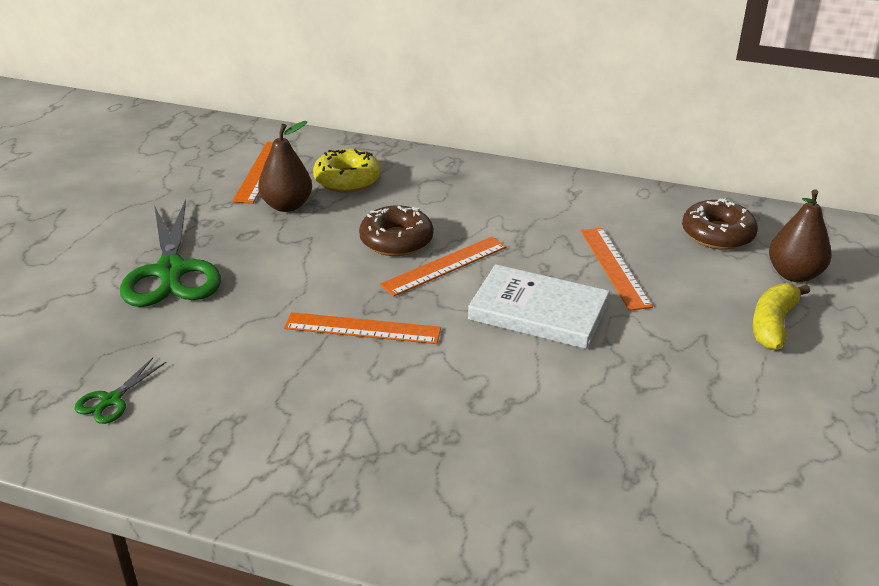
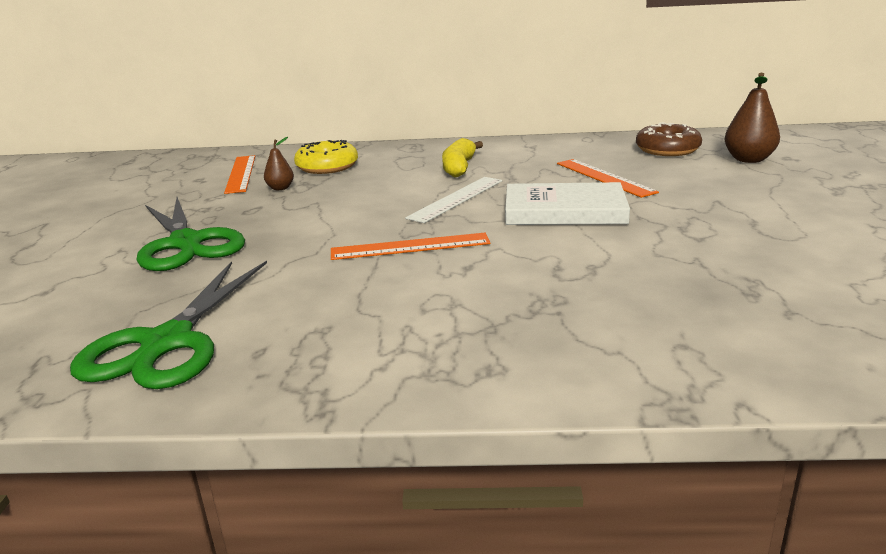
camera: 15 degrees left, 10 degrees down
(111, 400) = (167, 343): green scissors -> green scissors, size x2.19
(287, 206) = (280, 188): brown pear -> brown pear, size x0.57
(396, 240) = (400, 192): brown donut -> none
(444, 266) = (456, 199): orange ruler -> white ruler
(773, 324) = (764, 186): yellow banana -> yellow banana (459, 167)

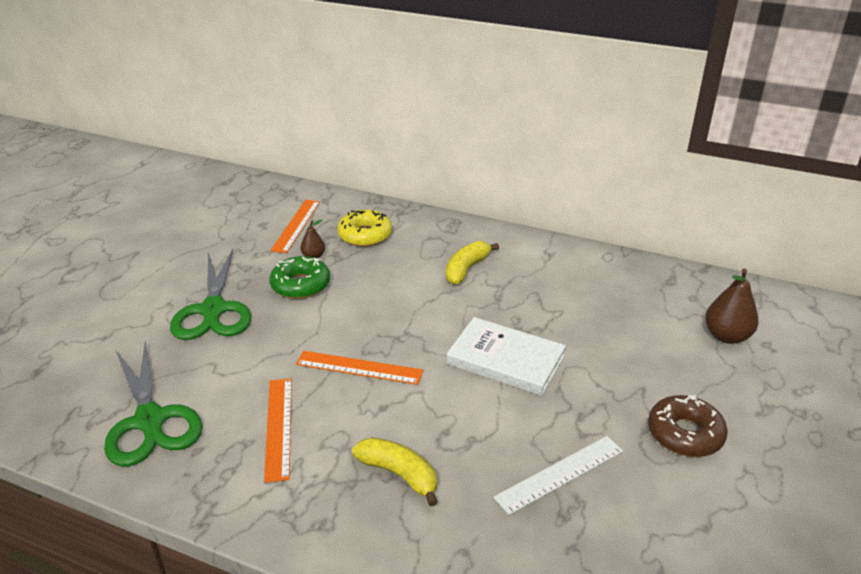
camera: 20 degrees right, 10 degrees up
(167, 343) = (150, 420): green scissors -> green scissors turned 60 degrees counterclockwise
(283, 208) = (300, 285): none -> green donut
(456, 199) = (433, 315): white ruler -> white ruler (560, 474)
(540, 308) = (399, 474): none -> yellow banana
(604, 177) = (574, 323): orange ruler -> orange ruler (279, 427)
(667, 150) = (665, 297): brown donut -> brown donut (685, 434)

